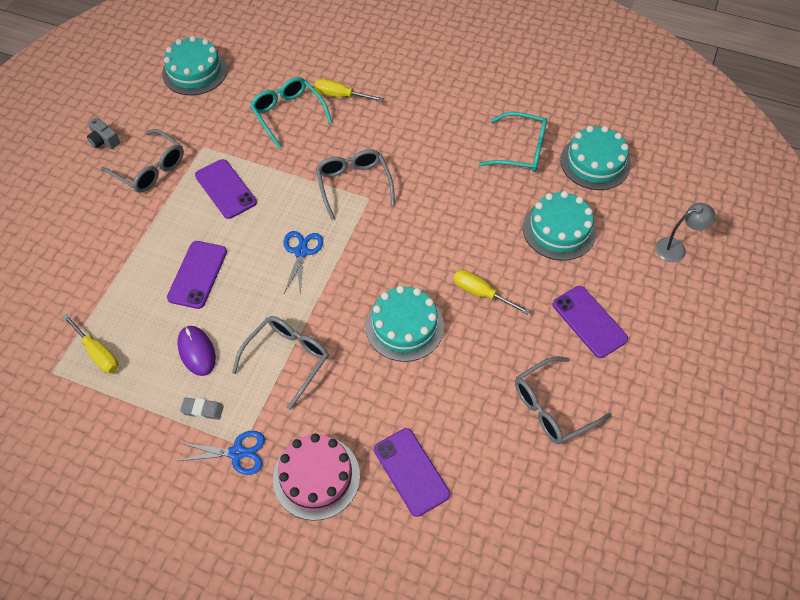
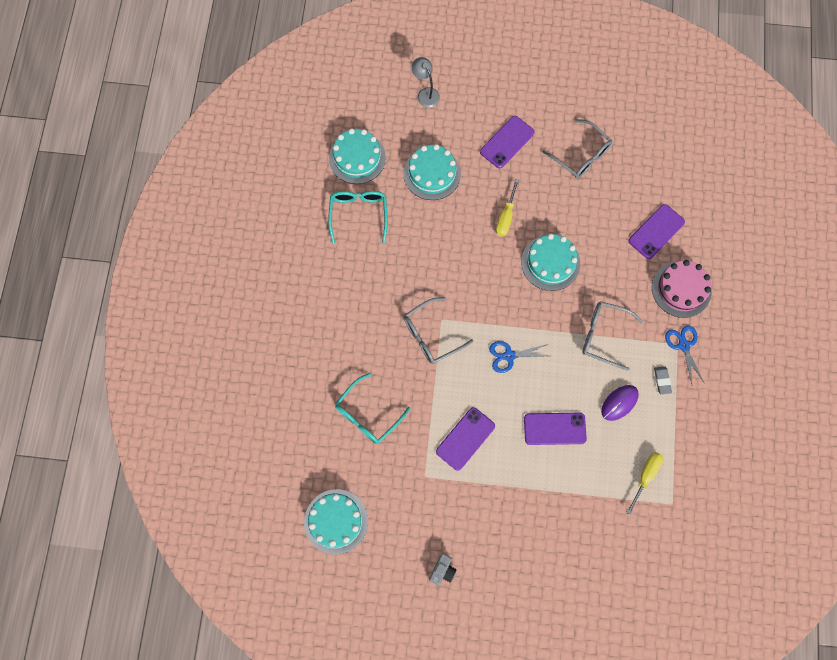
camera: 105 degrees left, 15 degrees up
(150, 169) = (462, 513): grey glasses -> none
(341, 96) = (333, 375): yellow screwdriver -> none

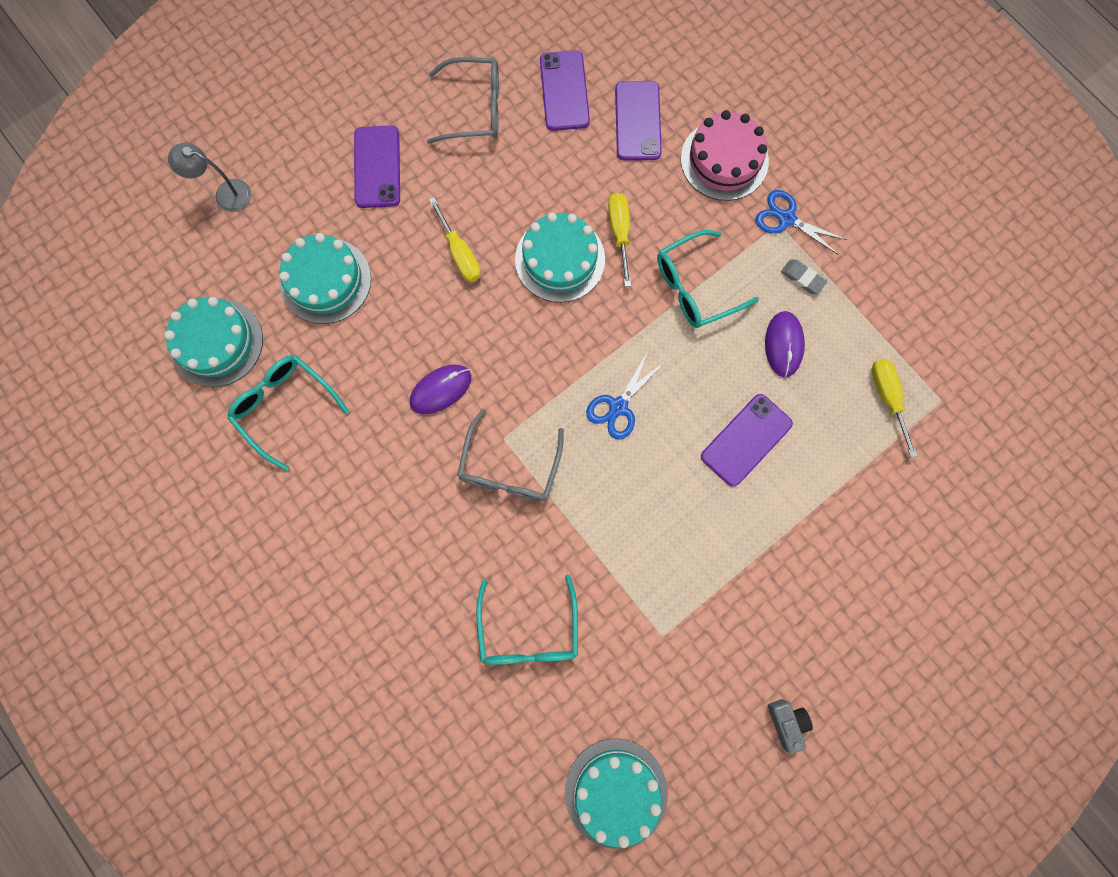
camera: 45 degrees left, 5 degrees up
(435, 271) = (440, 390): none -> purple mouse
(465, 438) = (663, 547): purple phone -> purple phone (564, 91)
(592, 277) = (620, 233): none -> yellow screwdriver
(603, 336) = (695, 287): grey glasses -> turquoise glasses

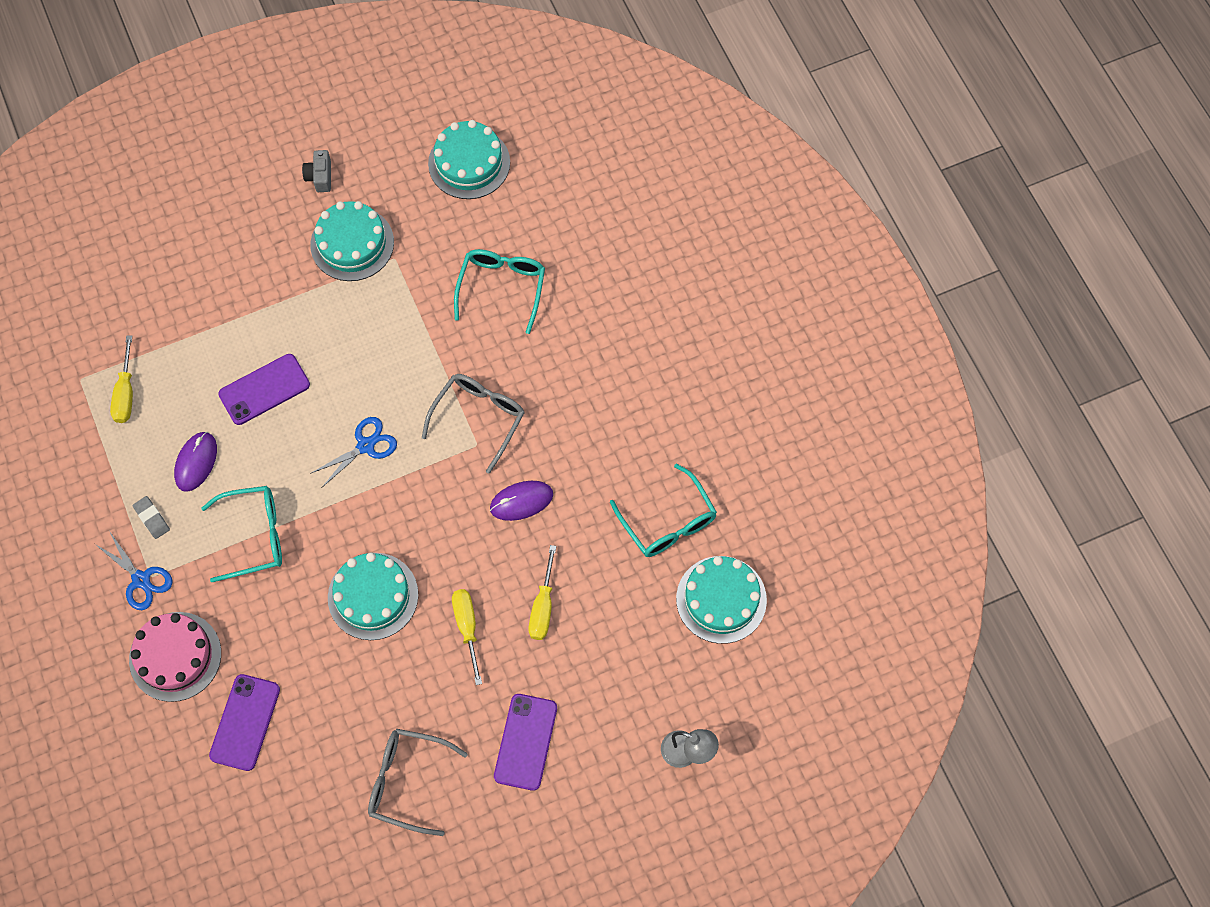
camera: 165 degrees left, 10 degrees down
(325, 280) = (604, 634): turquoise cake -> turquoise cake (352, 243)
(564, 91) = (308, 777): purple phone -> none
(620, 233) = (306, 607): yellow screwdriver -> yellow screwdriver (543, 606)

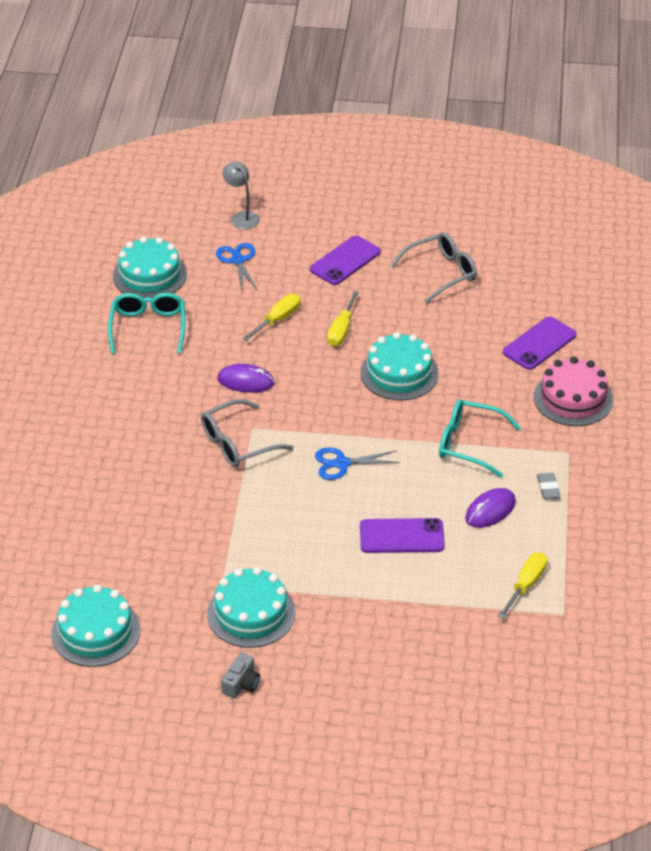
camera: 150 degrees left, 25 degrees down
(141, 580) = (577, 453): blue scissors -> blue scissors (238, 260)
(407, 781) = (441, 273): grey glasses -> grey glasses turned 75 degrees counterclockwise
(502, 288) = (147, 522): turquoise glasses -> none

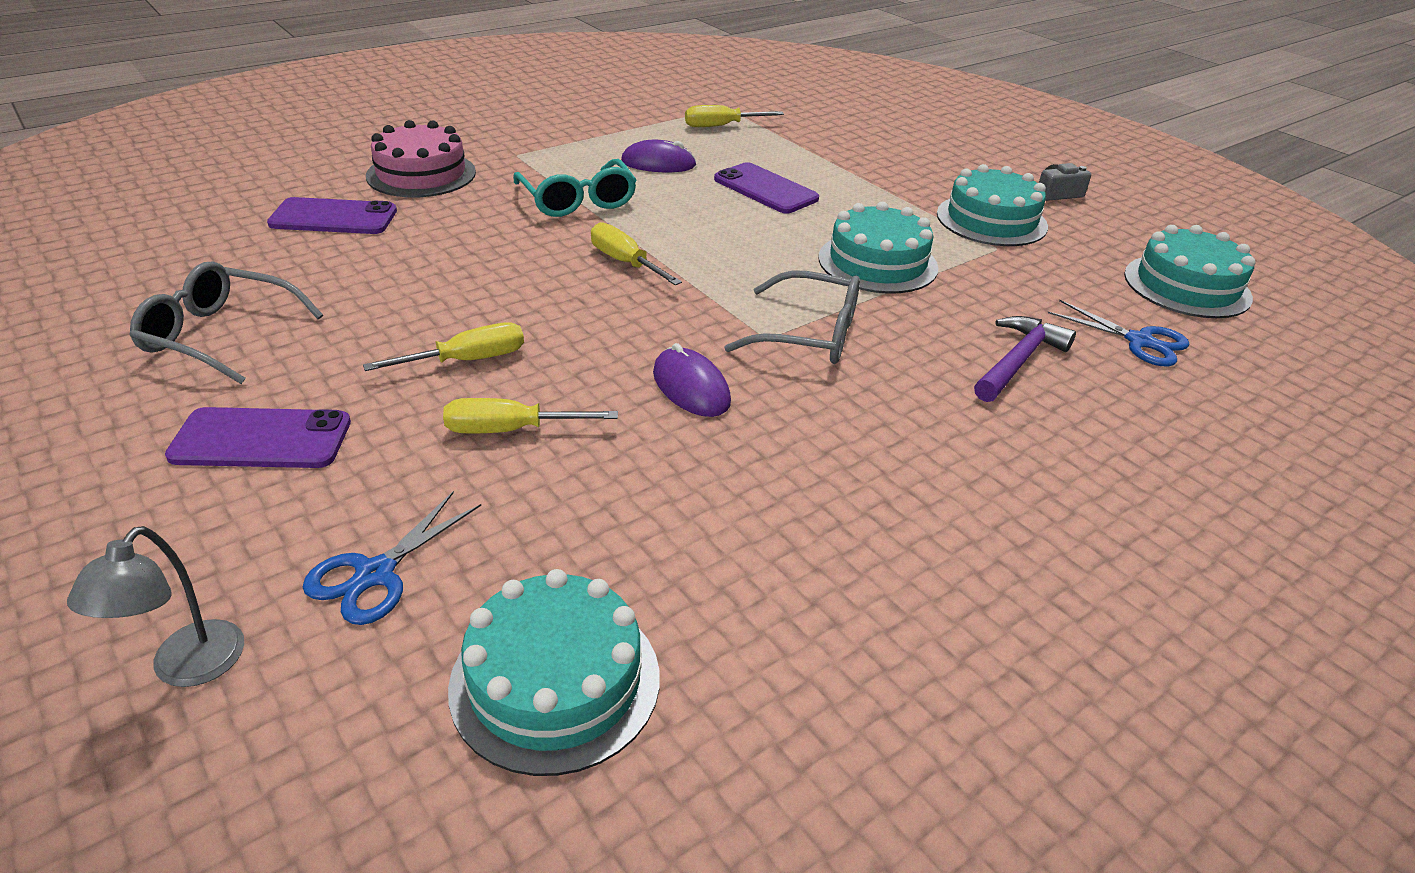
camera: 135 degrees left, 5 degrees down
(134, 497) = (1018, 361): none -> purple hammer
(148, 327) = (711, 568): turquoise glasses -> none
(342, 463) = (724, 255): blue scissors -> blue scissors (1139, 341)
(374, 422) = (625, 263): none -> yellow screwdriver
(399, 373) = (510, 281): turquoise cake -> turquoise cake (877, 263)
(548, 488) = (584, 149): grey eraser -> none

